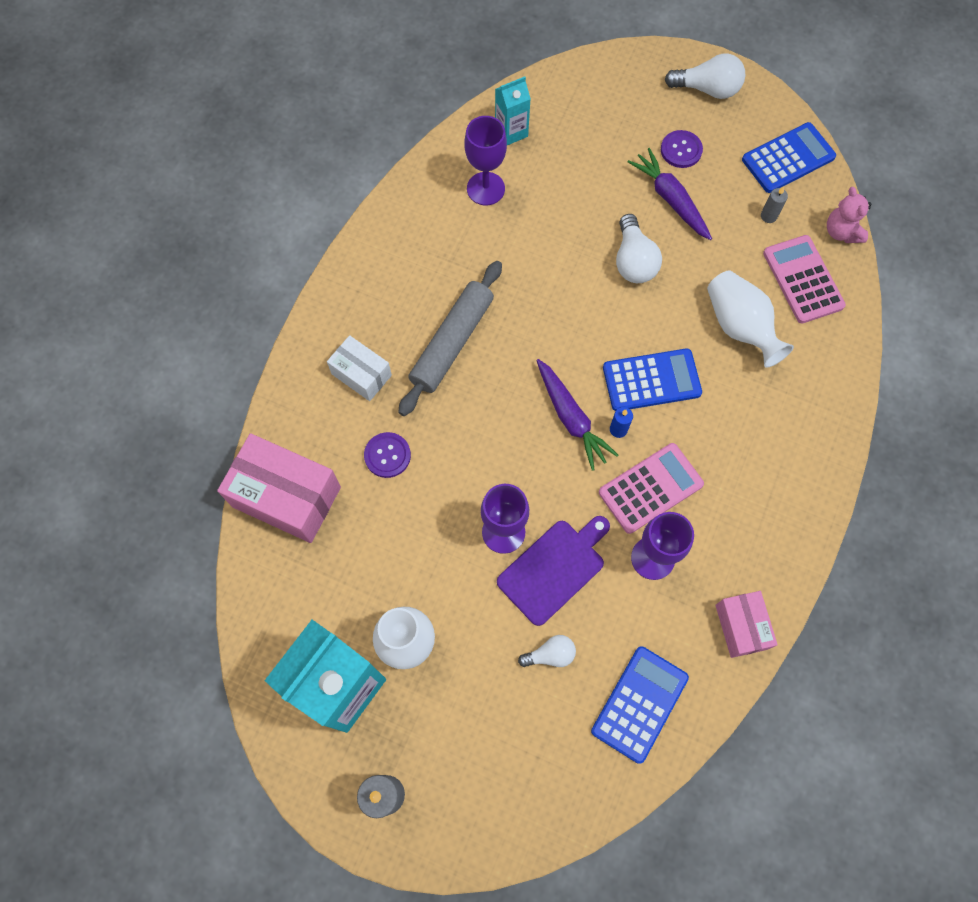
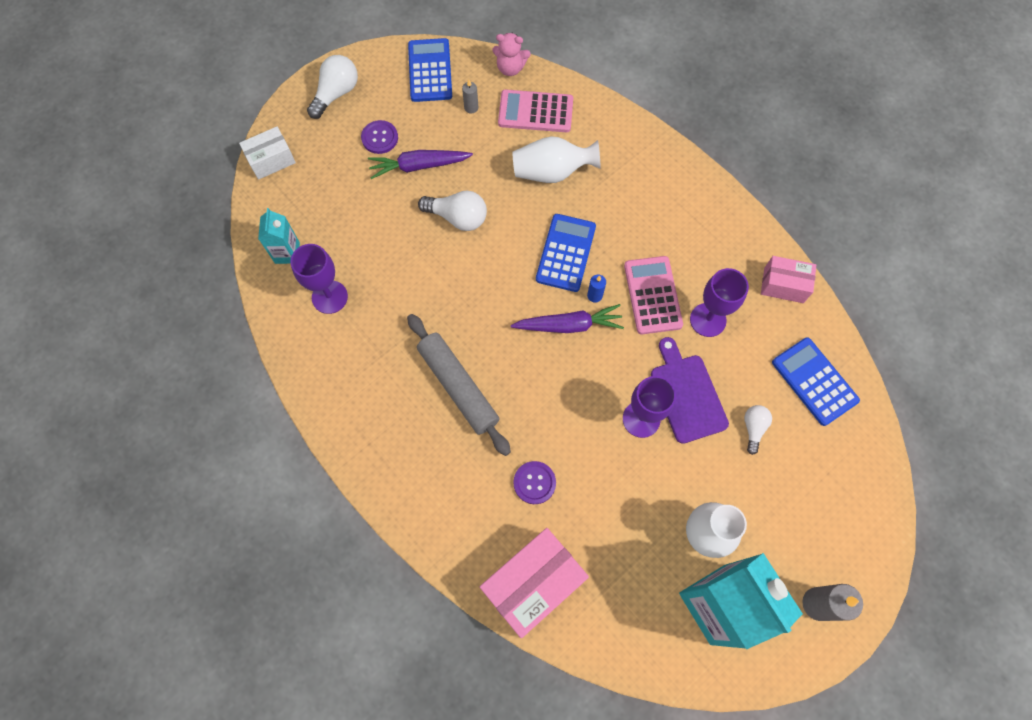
camera: 65 degrees left, 0 degrees up
(361, 374) = (450, 473): white box -> white box (271, 160)

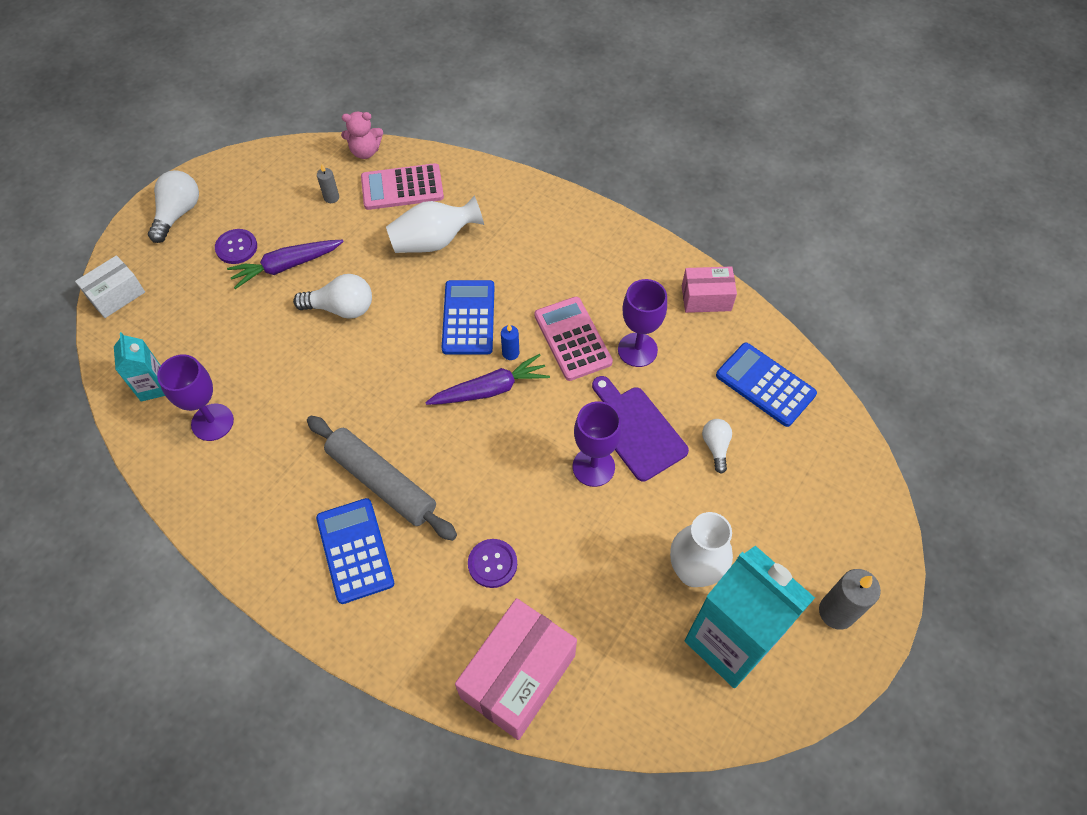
camera: 15 degrees left, 10 degrees down
(430, 71) = (278, 171): blue calculator -> blue calculator (355, 550)

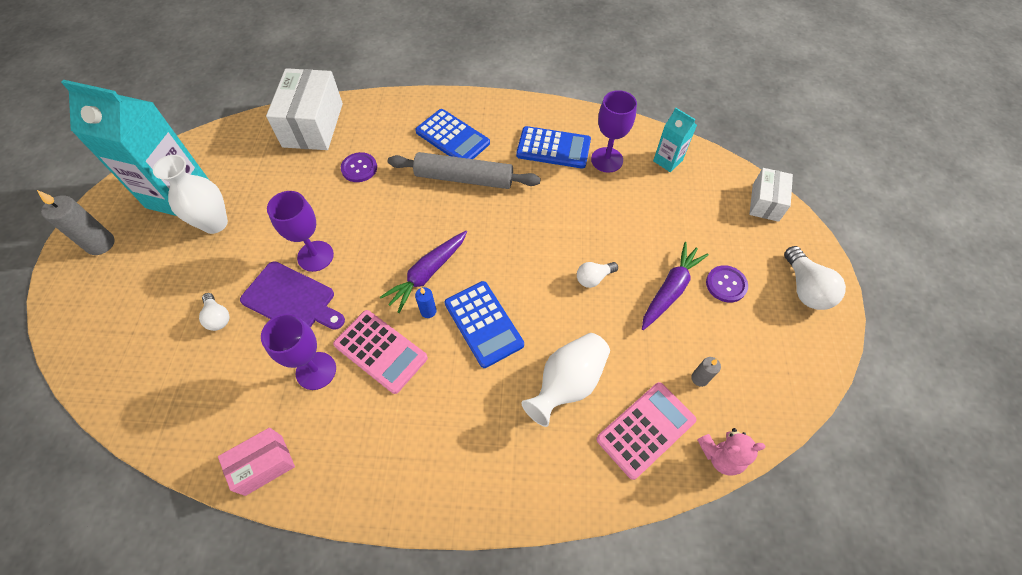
camera: 150 degrees right, 0 degrees up
(341, 308) = (593, 278): white light bulb -> white light bulb, size x0.62
(365, 151) = (721, 455): pink teddy bear -> pink teddy bear turned 150 degrees counterclockwise
(518, 676) = (313, 125): pink box -> white box
(765, 385) = (182, 396): blue calculator -> blue calculator (553, 148)

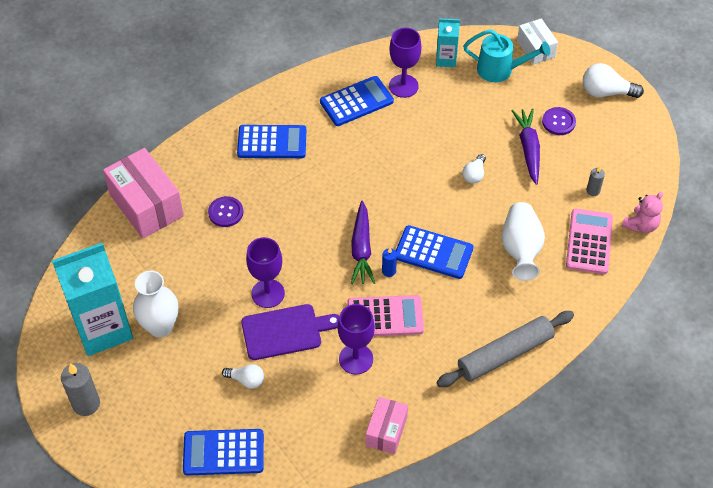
camera: 40 degrees left, 5 degrees down
(131, 367) = (223, 452): none -> blue calculator
(313, 125) = (146, 205): white box -> pink box
(464, 178) = (314, 167): grey rolling pin -> grey rolling pin (505, 354)
(711, 200) = (500, 70): none -> turquoise watering can
(805, 288) = (606, 92): white light bulb -> white light bulb turned 150 degrees clockwise

